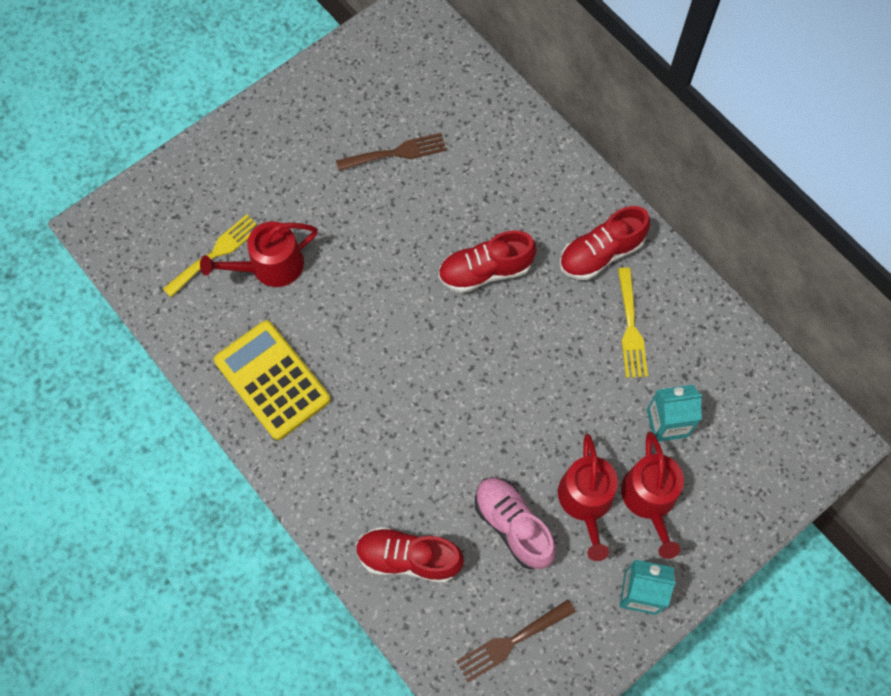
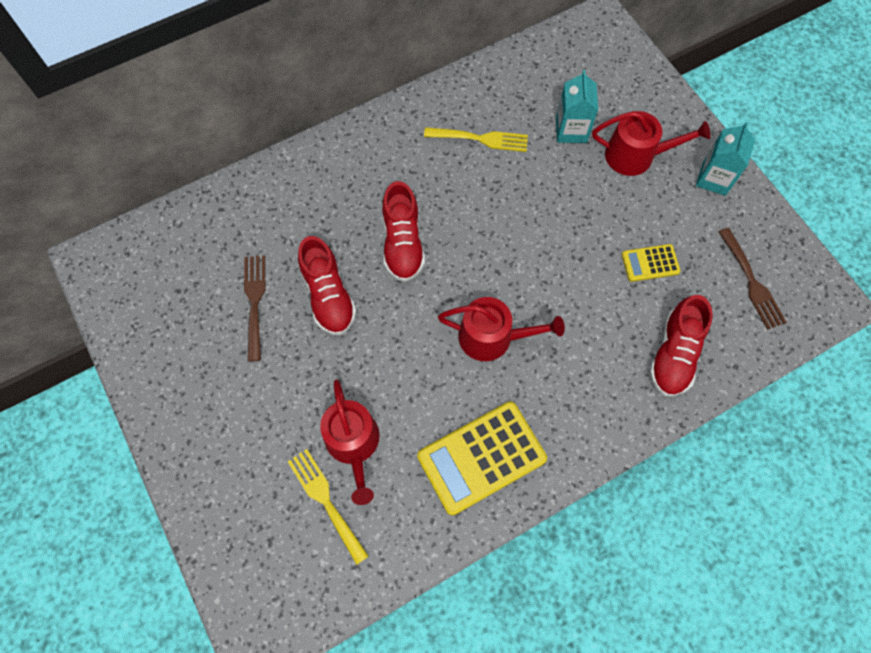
camera: 80 degrees left, 0 degrees up
(513, 525) = (650, 263): pink shoe -> yellow calculator
(586, 501) = (633, 202): red watering can -> red watering can (492, 337)
(600, 254) = (405, 147): red shoe -> red shoe (328, 296)

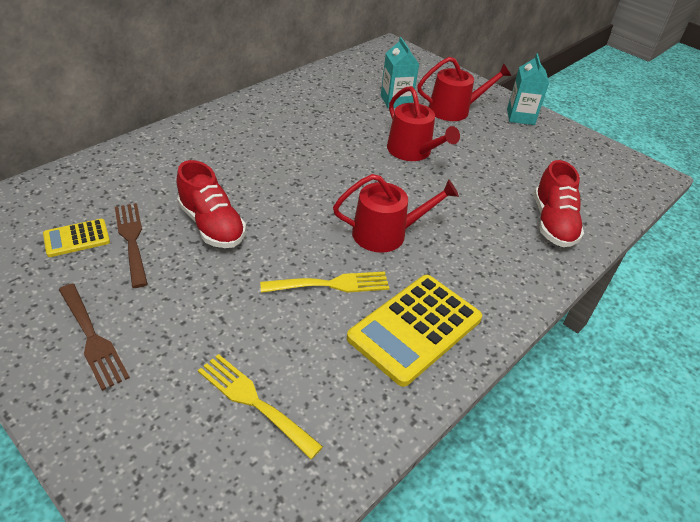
camera: 20 degrees left, 25 degrees down
(353, 444) = (272, 341): red watering can -> red watering can (412, 151)
(402, 244) = (276, 180): red shoe -> none
(481, 139) = (323, 111): yellow fork -> yellow fork (331, 284)
(650, 263) = (499, 168): yellow calculator -> yellow calculator (77, 238)
(752, 282) = (586, 170): brown fork -> brown fork (92, 338)

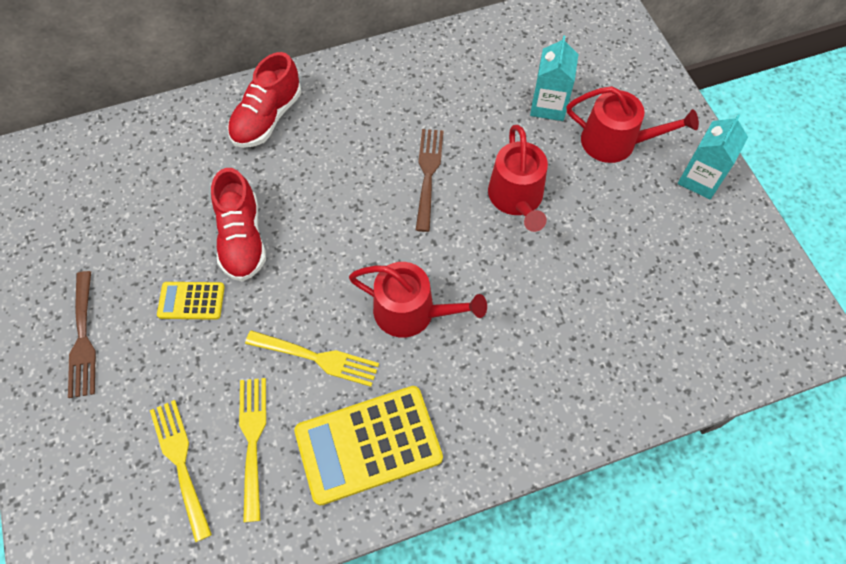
camera: 30 degrees right, 20 degrees up
(77, 238) = (115, 214): yellow calculator -> yellow calculator (191, 301)
(131, 240) = (161, 232): brown fork -> brown fork (428, 174)
(312, 360) = (252, 440): none -> yellow fork
(552, 223) = (616, 365): red shoe -> red shoe (267, 118)

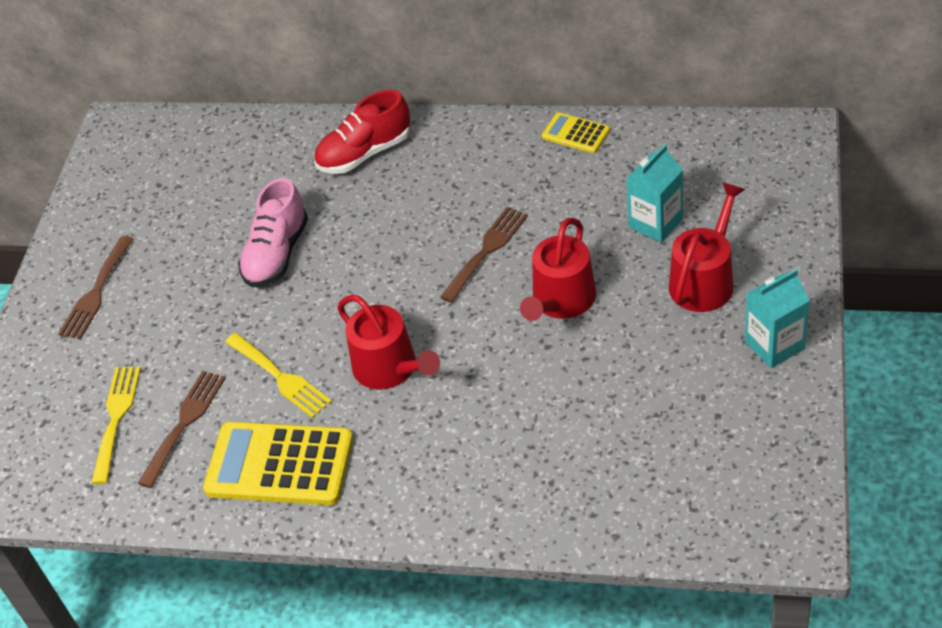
camera: 35 degrees right, 15 degrees down
(191, 301) = (202, 292): yellow calculator -> yellow calculator (575, 133)
(242, 239) = (277, 254): red shoe -> pink shoe
(252, 440) = (184, 423): yellow fork -> brown fork
(615, 142) = (704, 280): red watering can -> red watering can turned 105 degrees counterclockwise

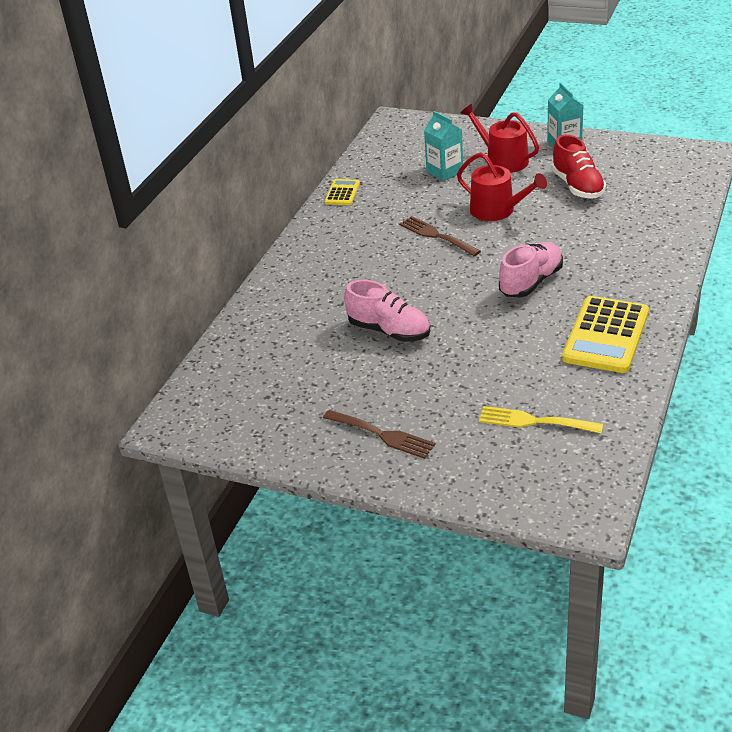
camera: 80 degrees left, 10 degrees down
(184, 423) = (551, 383): brown fork -> none
(280, 377) = (521, 332): yellow fork -> none
(364, 153) = (302, 283): red shoe -> red shoe (577, 186)
(390, 368) = (531, 282): red watering can -> pink shoe
(575, 133) = (342, 193): yellow calculator -> yellow calculator turned 150 degrees clockwise

